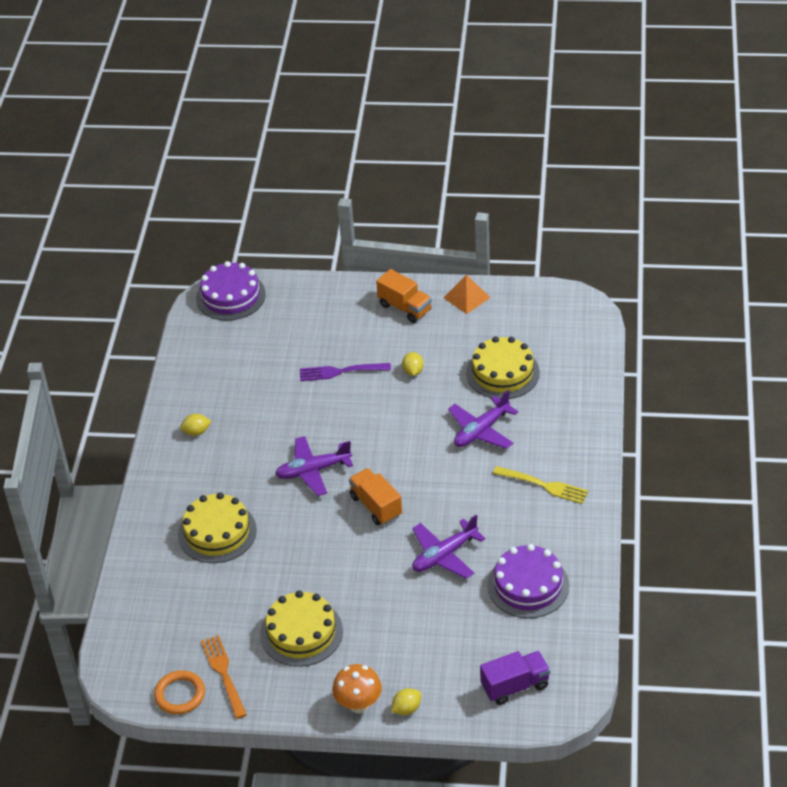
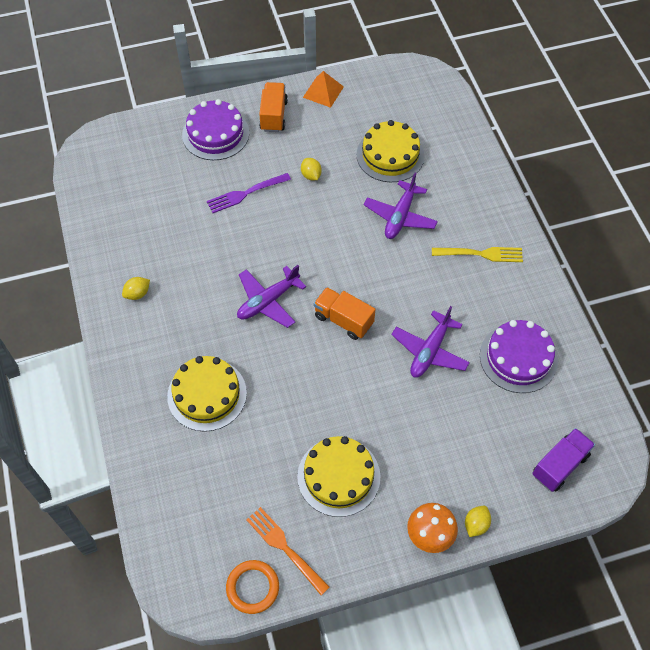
camera: 25 degrees left, 15 degrees up
(230, 296) = (107, 145): purple cake -> purple cake (215, 134)
(405, 308) = (273, 115): orange truck -> orange truck turned 105 degrees counterclockwise

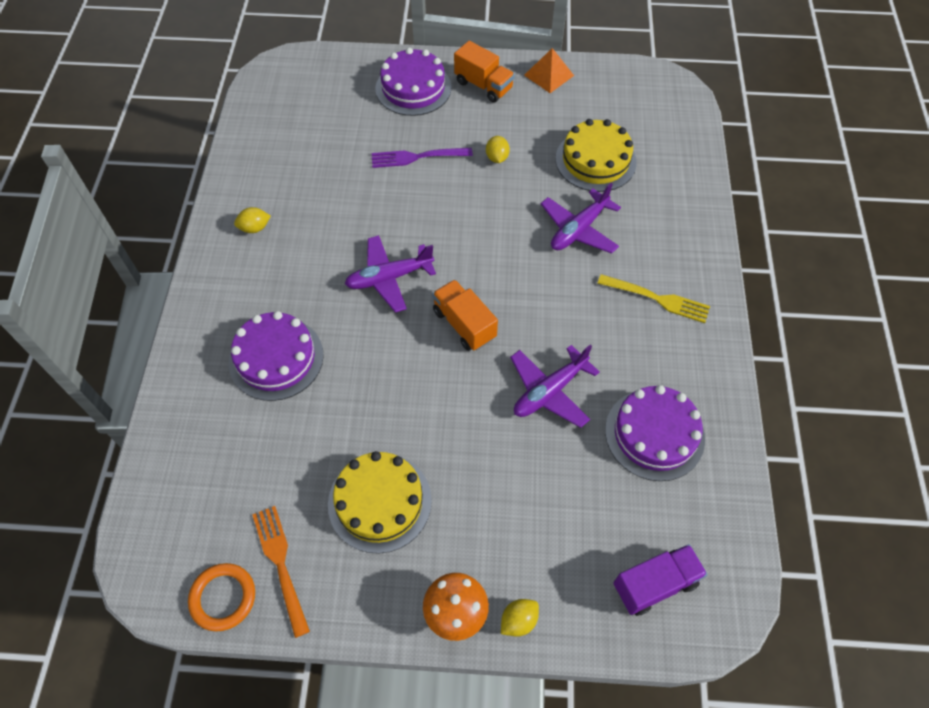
camera: 20 degrees right, 0 degrees up
(207, 394) = (276, 358): yellow cake -> purple cake
(273, 115) = (483, 85): orange truck -> orange truck turned 105 degrees clockwise

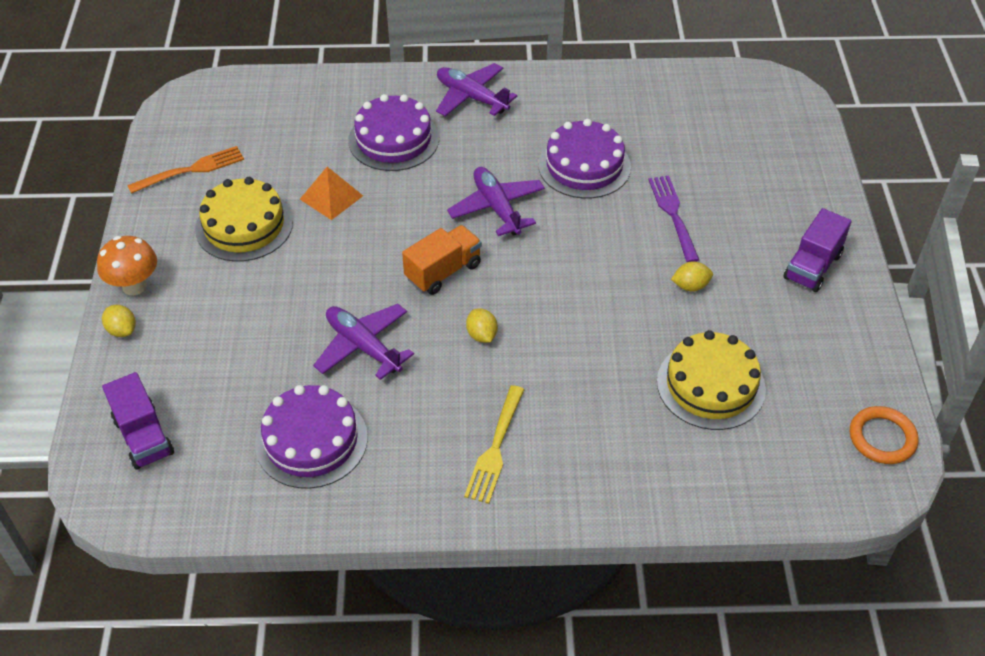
camera: 85 degrees right, 10 degrees down
(223, 598) = (166, 141): orange ring -> orange ring (882, 438)
(255, 228) = (546, 103): yellow lemon -> yellow lemon (482, 335)
(413, 88) = (786, 202): purple cake -> purple cake (584, 166)
(483, 85) = (812, 266): orange truck -> purple truck
(549, 75) = (855, 332): orange pyramid -> orange pyramid (331, 197)
(578, 229) = (591, 369): purple plane -> purple plane (471, 97)

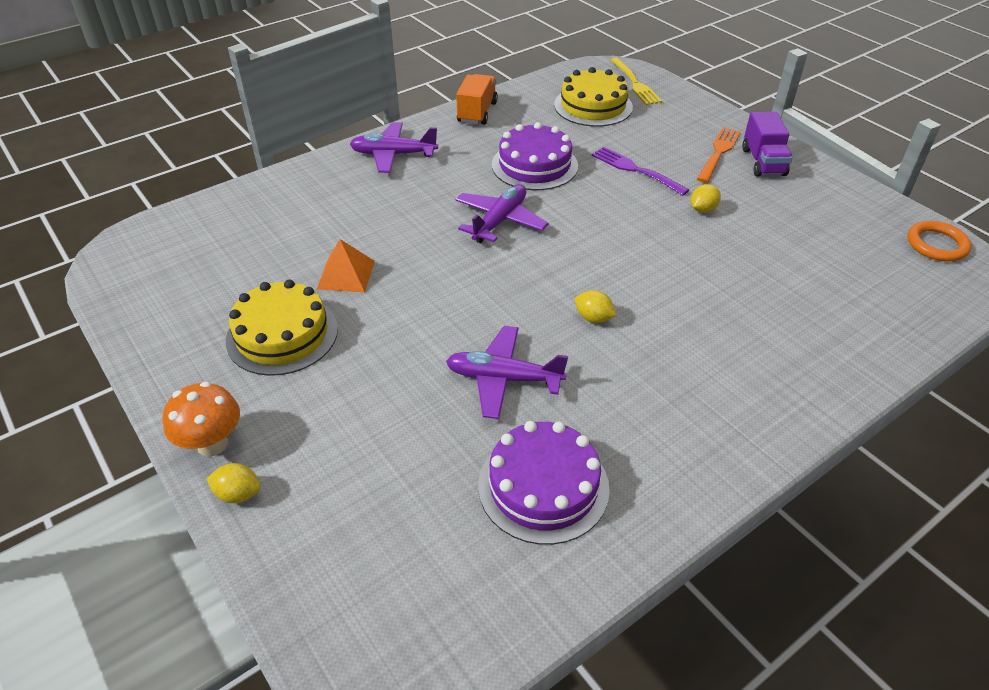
camera: 35 degrees left, 5 degrees down
(144, 436) = (366, 587): purple truck -> none
(190, 170) = (177, 313): orange fork -> orange fork (718, 153)
(393, 139) = (357, 209): purple cake -> none
(443, 271) = (508, 286): orange truck -> orange truck (477, 112)
(495, 447) = (703, 398): yellow fork -> yellow fork (634, 83)
(497, 208) = (500, 221): purple plane -> purple plane turned 90 degrees clockwise
(711, 385) = (796, 267): yellow cake -> yellow cake (593, 106)

